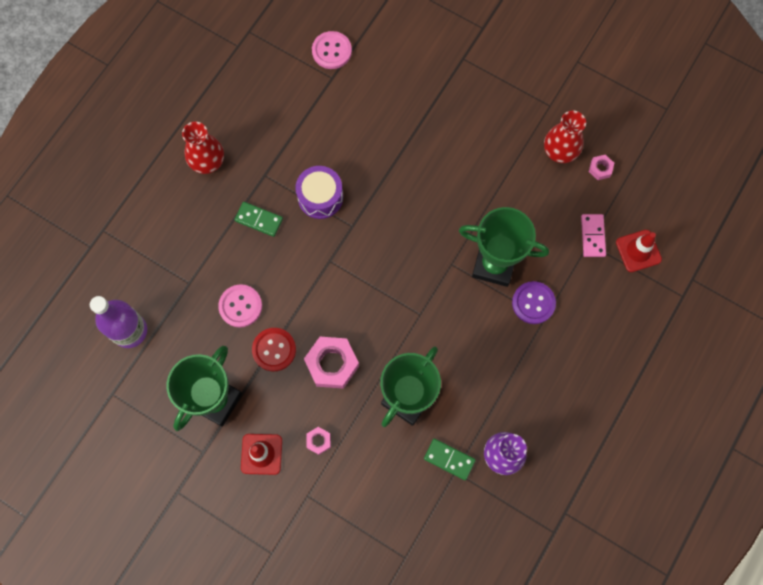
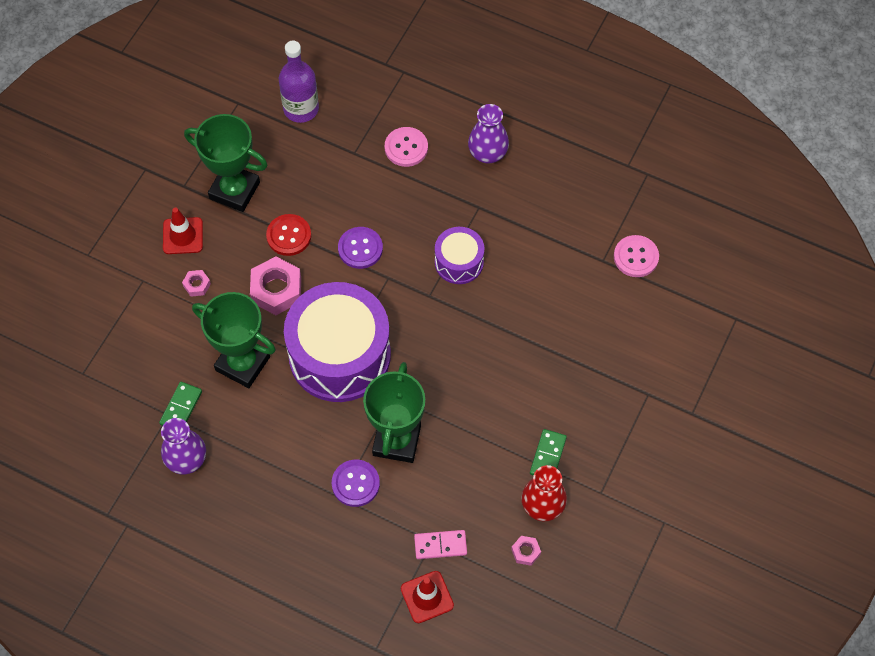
camera: 85 degrees right, 10 degrees down
(207, 162) = (487, 153): red vase -> purple vase
(240, 306) = (332, 201): pink button -> pink button (406, 148)
(259, 220) = (428, 207): green domino -> green domino (548, 456)
(296, 284) = (360, 248): none -> purple button
(405, 309) = (339, 355): none -> purple drum

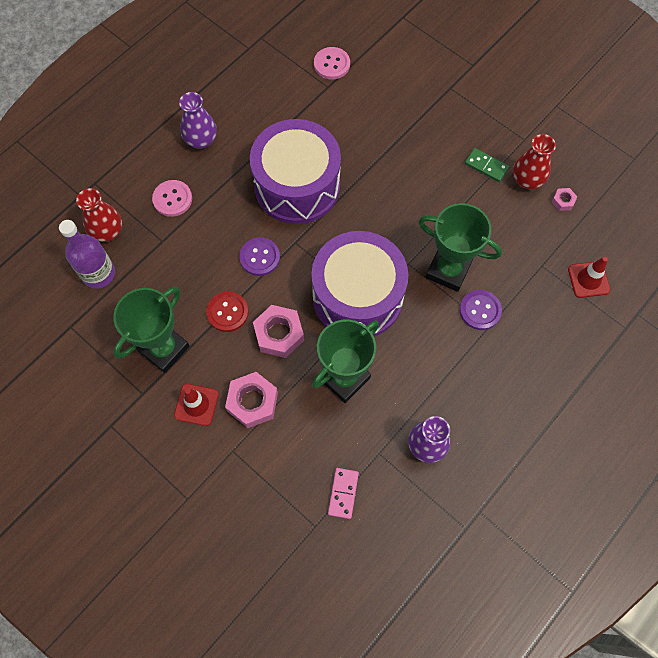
camera: 75 degrees left, 5 degrees up
(181, 408) = (374, 441): green domino -> none
(197, 285) = (252, 402): pink nut -> pink nut, size x2.04
(350, 101) = (107, 231): none -> red vase
(440, 545) = (546, 259): pink domino -> pink domino (343, 493)
(459, 262) = (297, 186): purple drum -> purple drum, size x2.02

